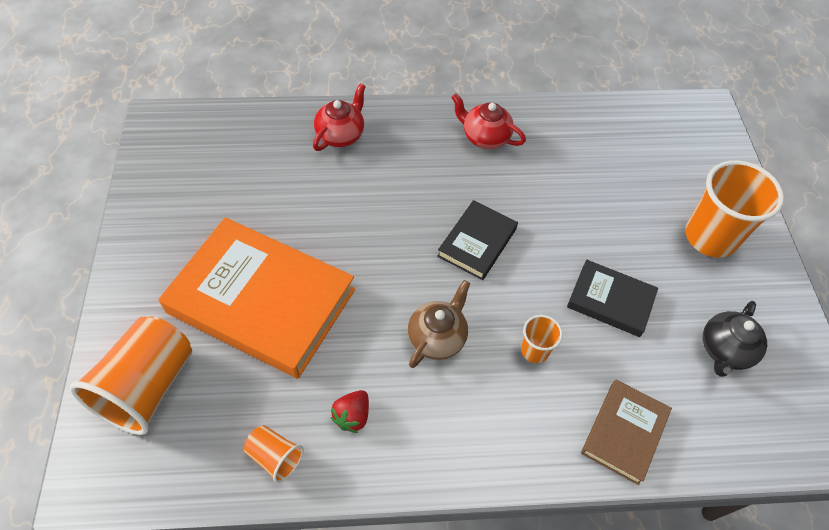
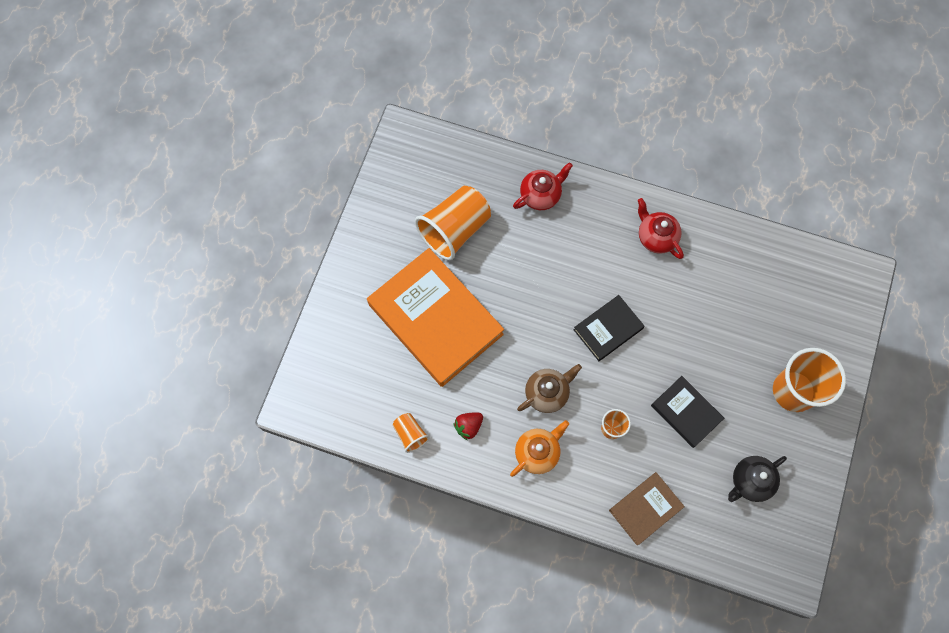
camera: 25 degrees right, 15 degrees up
(148, 387) = (344, 355): orange cup -> orange cup (454, 230)
(456, 415) = (537, 452): none -> orange teapot

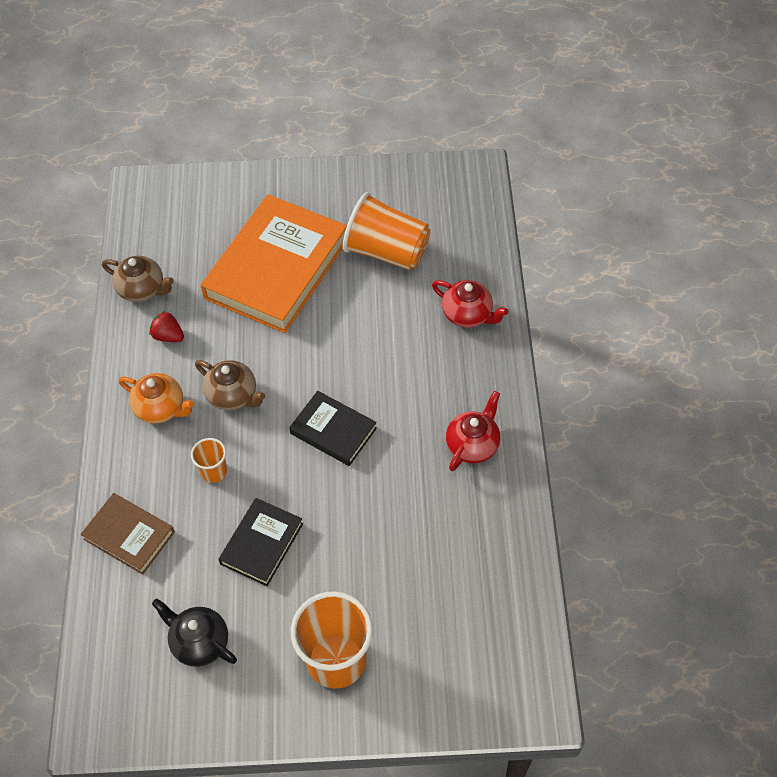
camera: 70 degrees right, 15 degrees down
(410, 434) = (142, 289): orange cup -> brown teapot

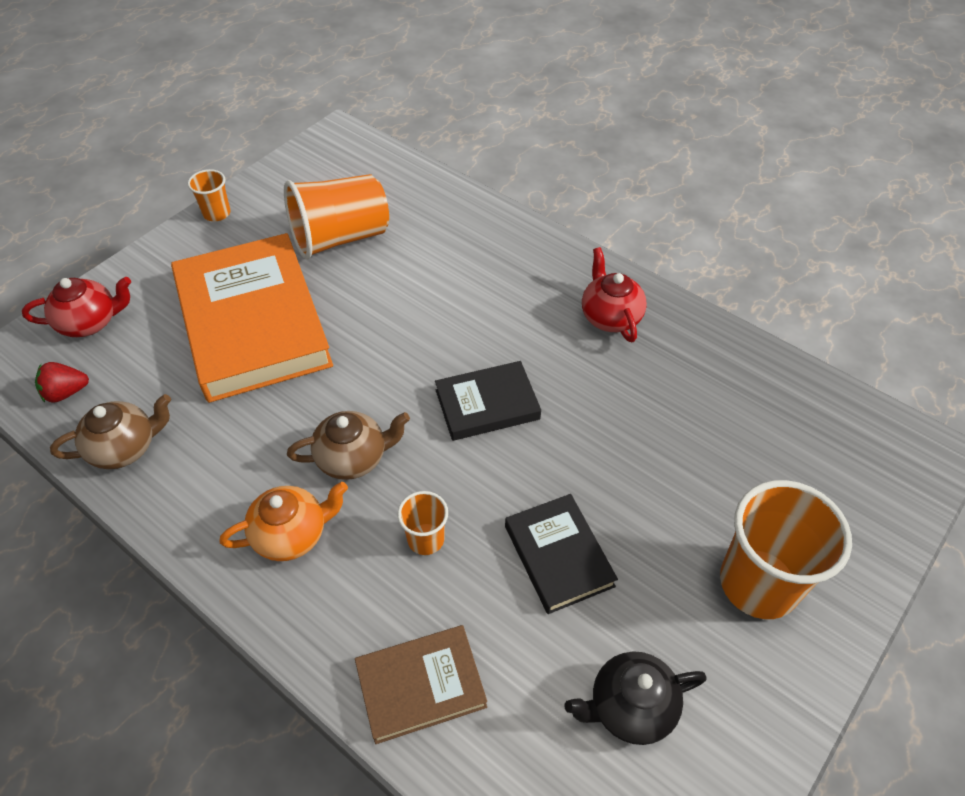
camera: 50 degrees left, 5 degrees down
(168, 336) = (212, 464): red strawberry -> red strawberry (66, 392)
(340, 175) = (217, 213): none -> orange cup
(468, 314) = (472, 232): red teapot -> red teapot (90, 322)

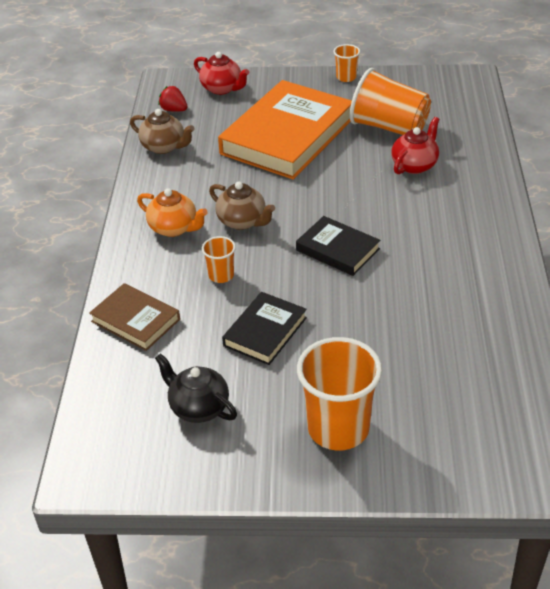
camera: 55 degrees right, 10 degrees down
(610, 317) = (474, 264): red teapot -> red teapot (414, 165)

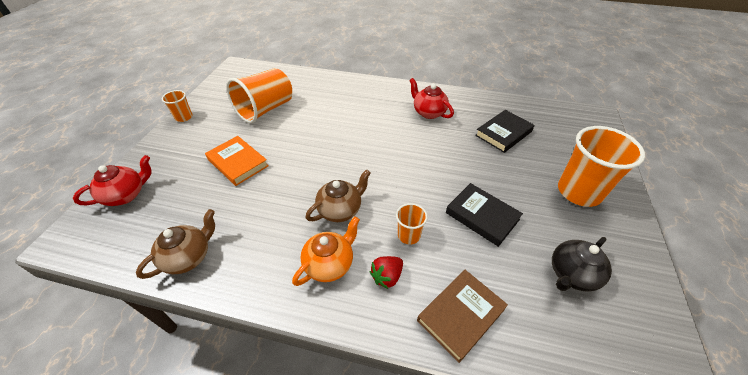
camera: 80 degrees left, 5 degrees up
(174, 110) = (127, 240): red strawberry -> red strawberry (387, 276)
(287, 136) = (238, 163): orange book -> orange book, size x0.50
(337, 249) = (395, 159): black book -> black book (503, 133)
(414, 165) = (317, 107): red teapot -> red teapot (428, 112)

